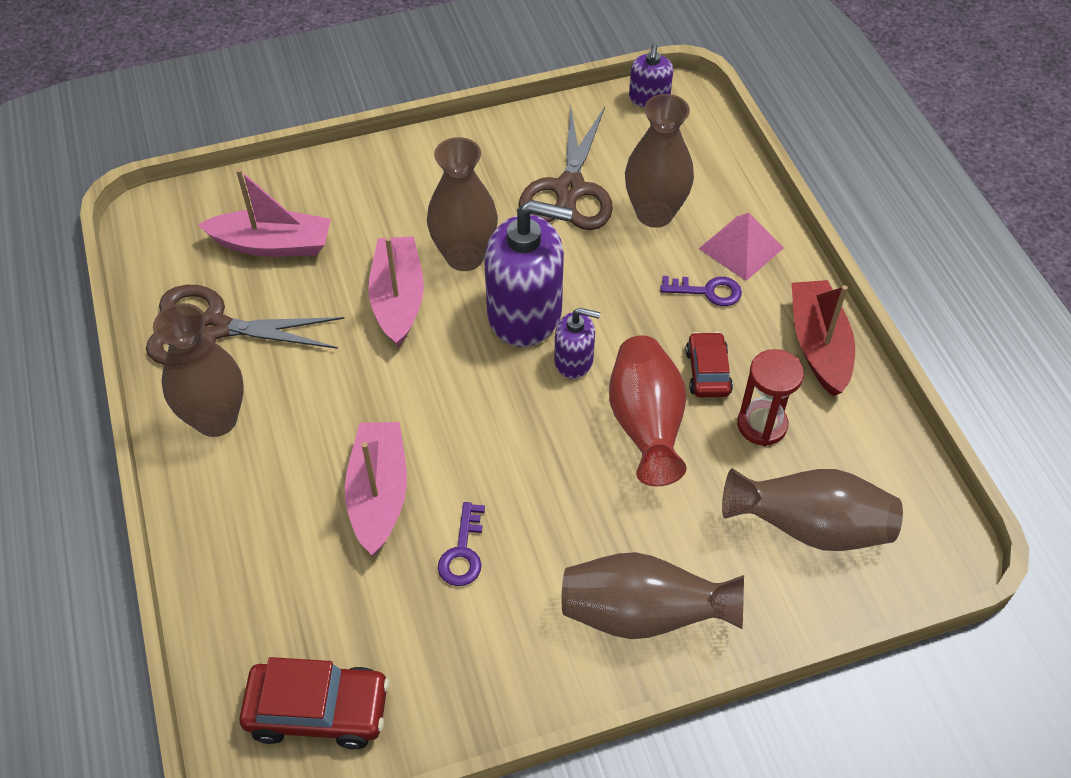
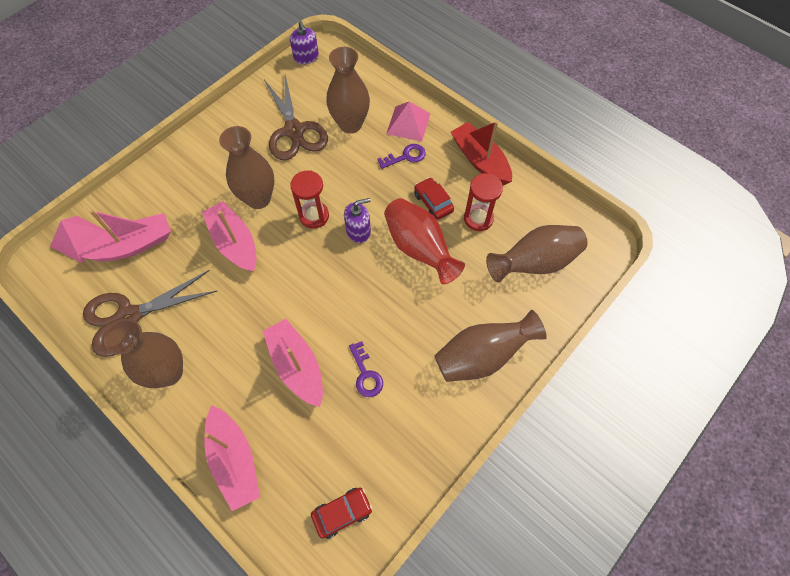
camera: 30 degrees left, 10 degrees up
(213, 206) = (79, 238): none -> pink pyramid
(227, 568) = (234, 460): none -> pink boat
(318, 710) = (342, 513): red car -> red car, size x0.64
(525, 313) = (314, 216): purple soap dispenser -> red hourglass

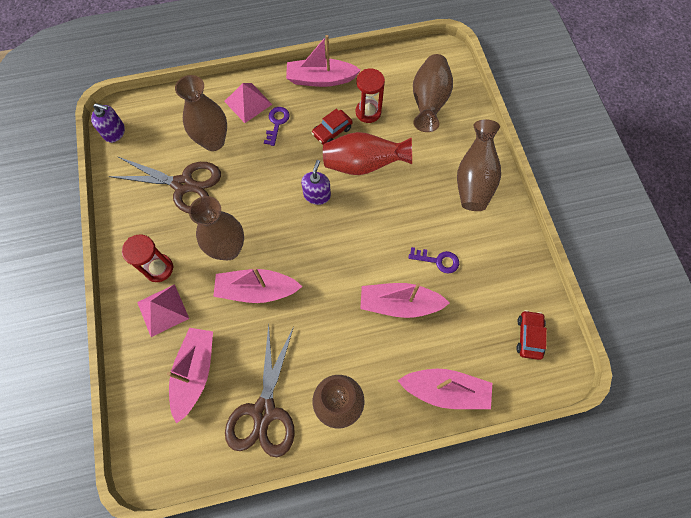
camera: 55 degrees left, 5 degrees up
(79, 238) = (149, 418): pink pyramid -> pink pyramid (162, 310)
(314, 216) = (278, 217): red hourglass -> red hourglass (159, 268)
(433, 202) = (332, 131): red car -> red car turned 45 degrees counterclockwise
(480, 160) = (320, 79): red boat -> pink boat

